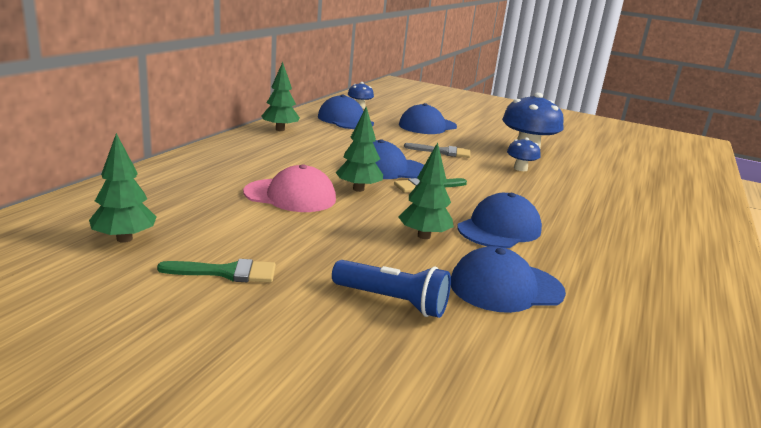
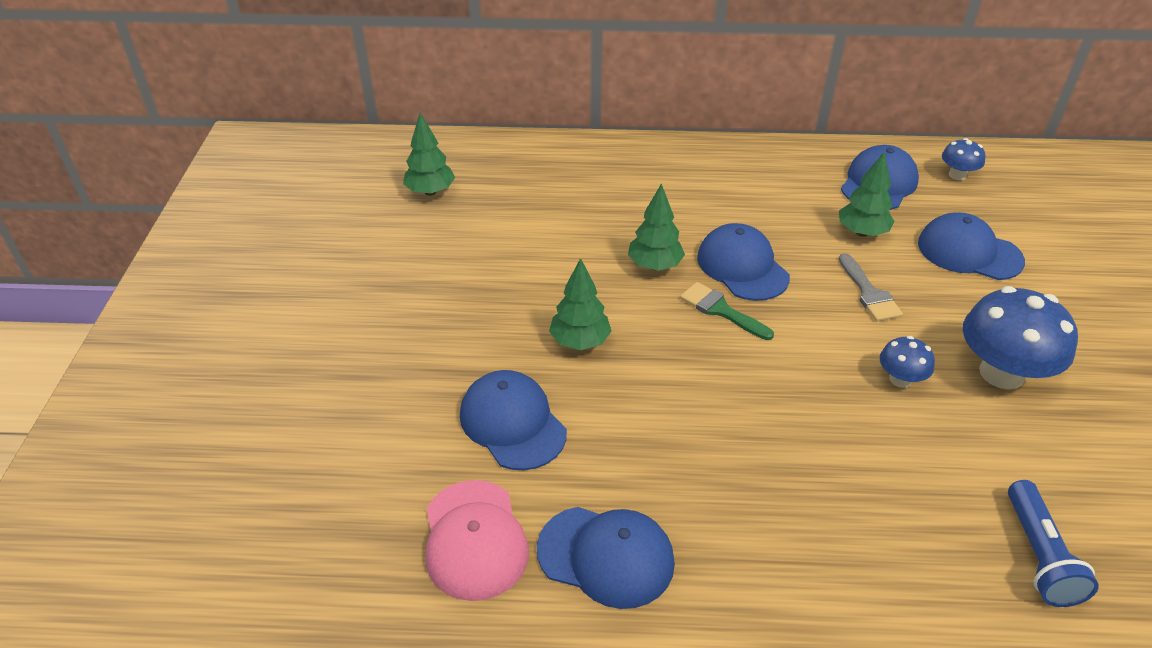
camera: 70 degrees right, 20 degrees up
(227, 272) = (417, 257): green brush -> none
(280, 129) = (769, 157): green tree -> green tree (862, 232)
(290, 196) = (589, 232): pink cap -> pink cap (474, 539)
(392, 302) = (433, 355): blue flashlight -> blue flashlight (1038, 555)
(499, 229) = (653, 394): blue cap -> blue cap (606, 556)

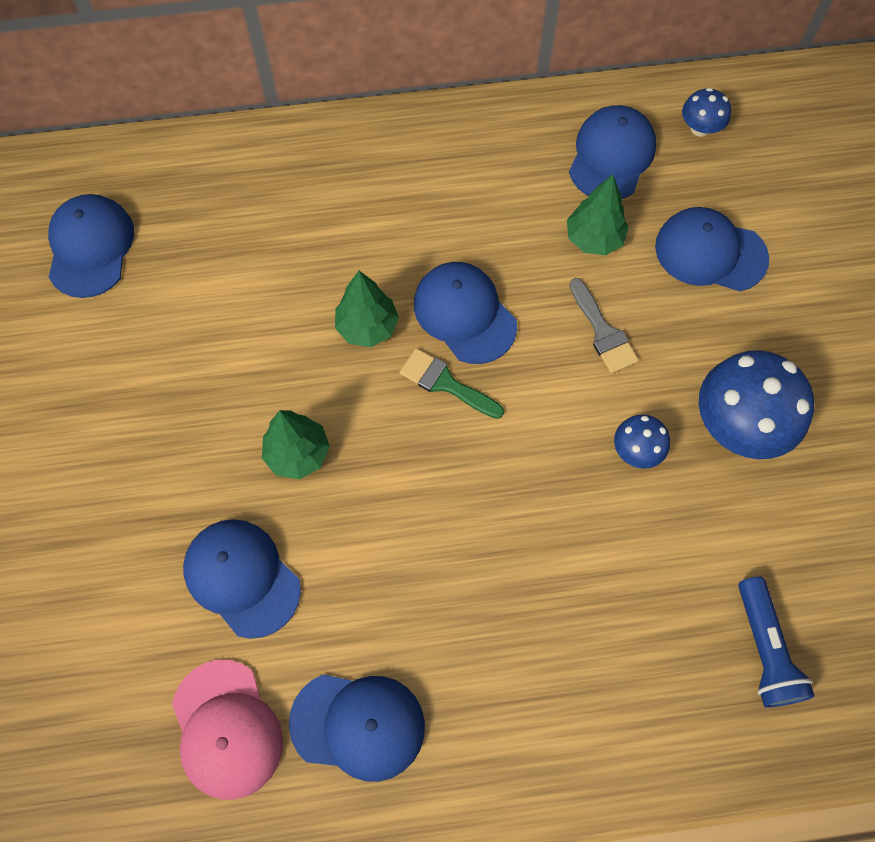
camera: 10 degrees left, 25 degrees up
(430, 192) = (90, 247): green tree -> blue cap

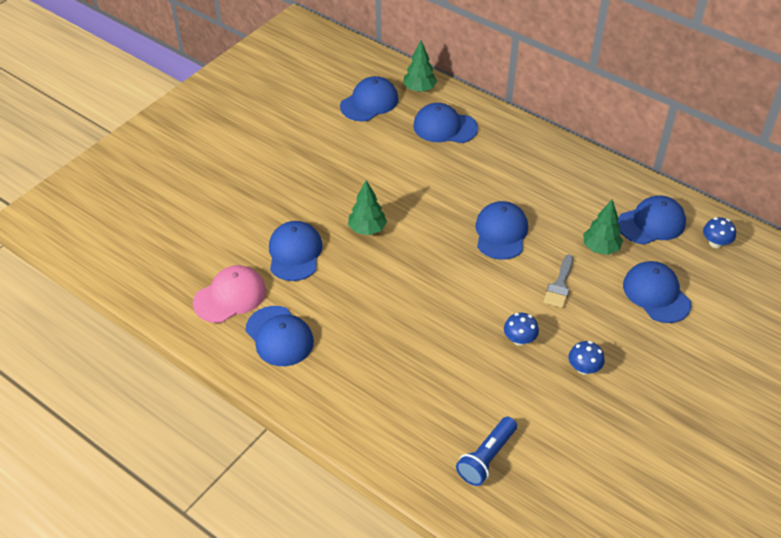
camera: 45 degrees right, 20 degrees down
(227, 729) = (230, 296): pink cap -> pink cap turned 150 degrees counterclockwise
(234, 208) = (445, 127): none -> blue cap
(367, 327) = (451, 207): green tree -> green tree (419, 89)
(445, 383) = (461, 251): green brush -> none
(738, 425) = (584, 368): blue mushroom -> blue mushroom, size x0.50

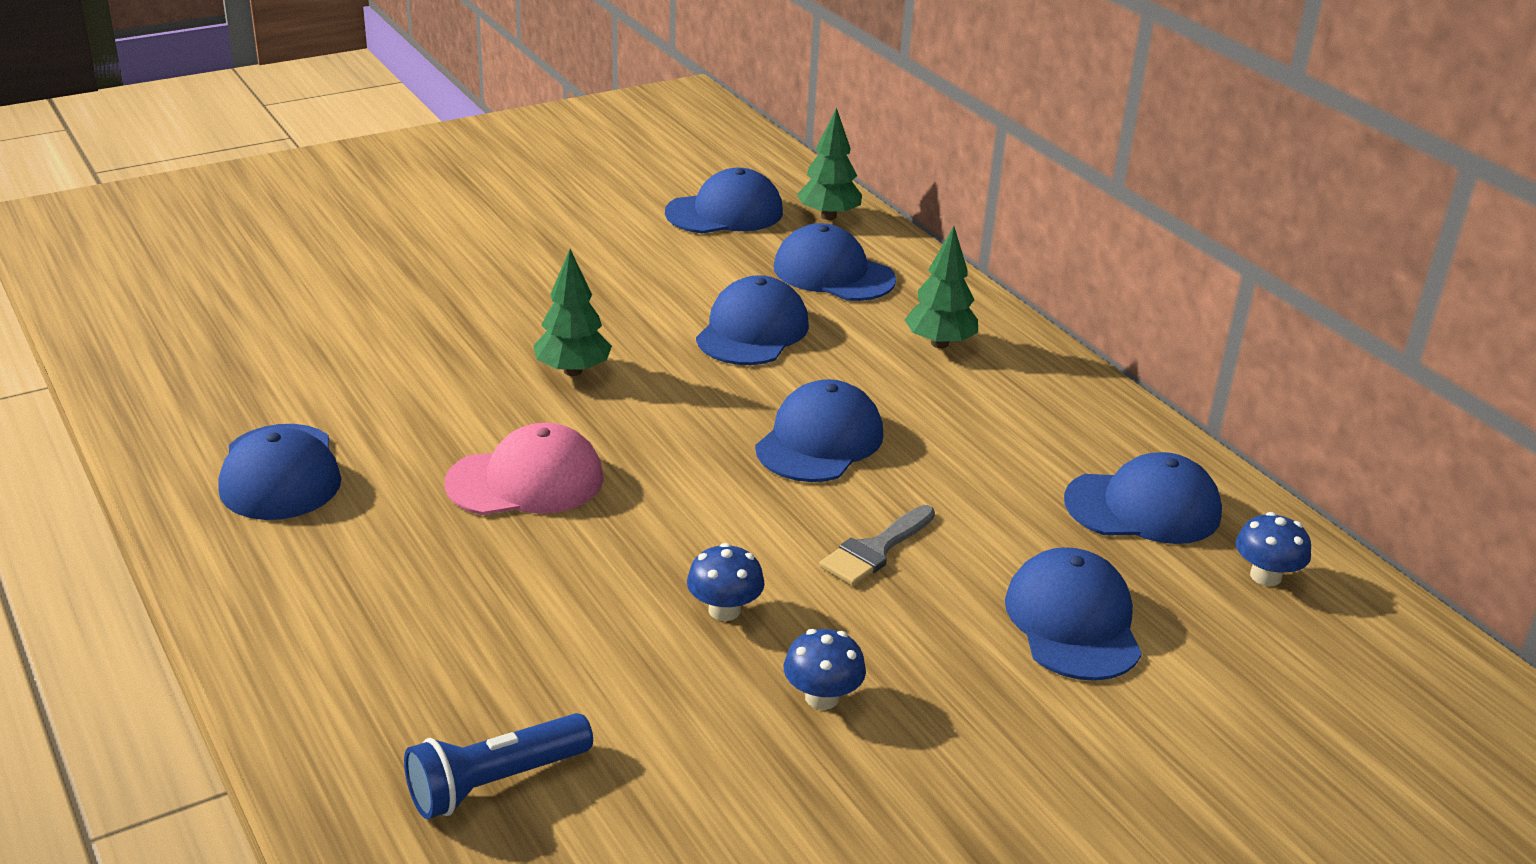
camera: 20 degrees right, 15 degrees down
(230, 296) = (250, 395): pink cap -> pink cap (526, 481)
(295, 253) = (416, 369): blue cap -> blue cap (752, 331)
(600, 248) = (1004, 517): green tree -> green tree (939, 343)

